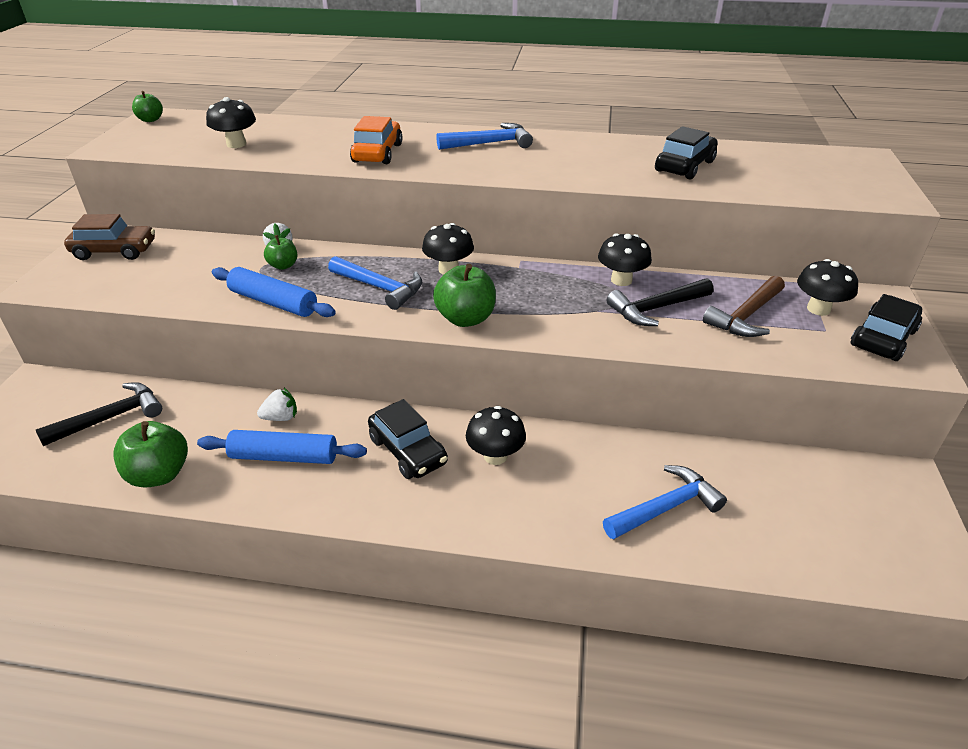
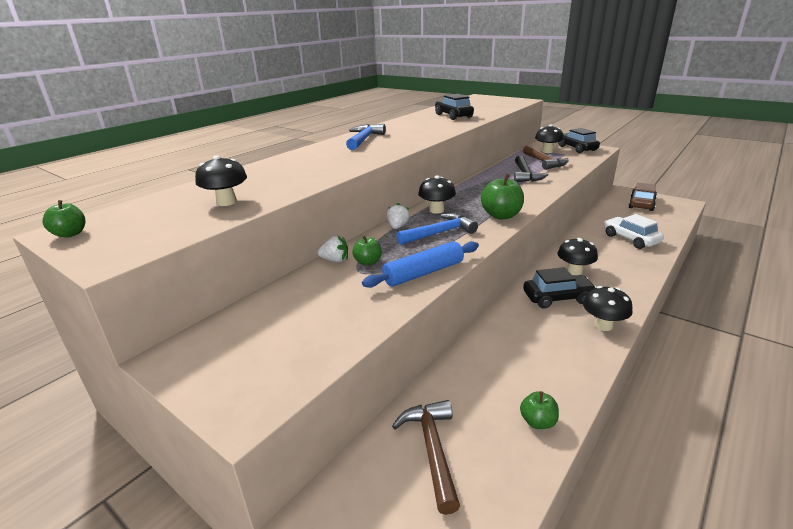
camera: 60 degrees left, 10 degrees down
(111, 418) = (432, 449): black hammer -> brown hammer
(115, 251) = (225, 348): brown car -> brown car (641, 204)
(159, 474) = (537, 422): green apple -> green apple, size x0.58
(281, 417) = (492, 343): white strawberry -> white strawberry (398, 227)
(284, 456) = (542, 349): blue rolling pin -> none
(377, 153) = (332, 163): orange car -> none
(621, 280) = (491, 175): black mushroom -> black mushroom (603, 325)
(665, 507) = (630, 239): blue hammer -> white car

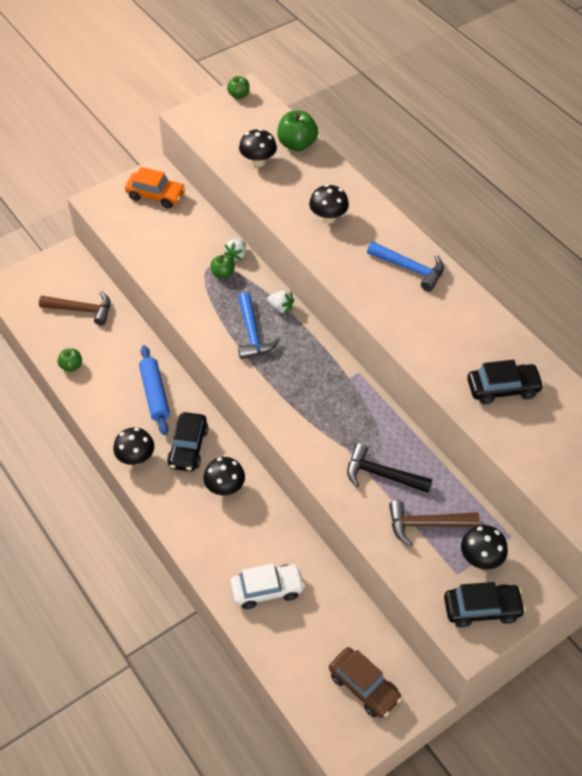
camera: 105 degrees right, 25 degrees up
(228, 344) = (156, 195): none -> orange car
(423, 273) = (188, 302): blue rolling pin -> blue rolling pin (155, 394)
(436, 210) = (306, 347): black mushroom -> black mushroom (328, 218)
(501, 215) = (268, 394): green apple -> green apple (297, 144)

